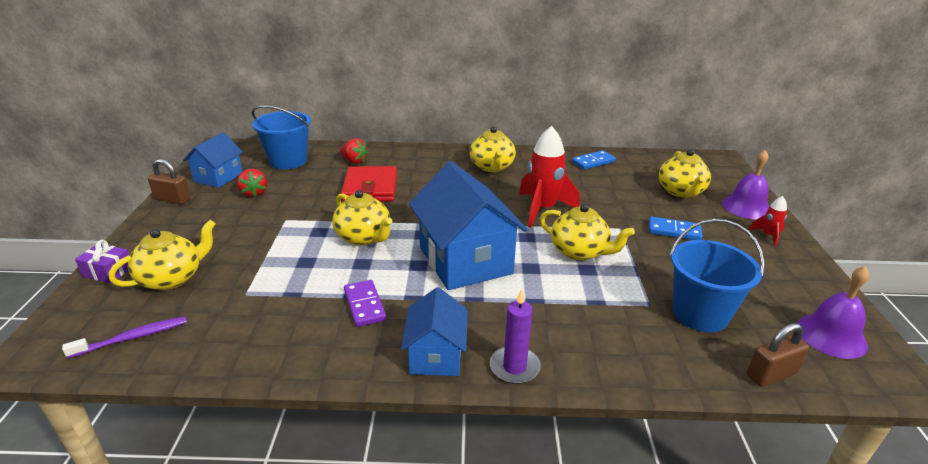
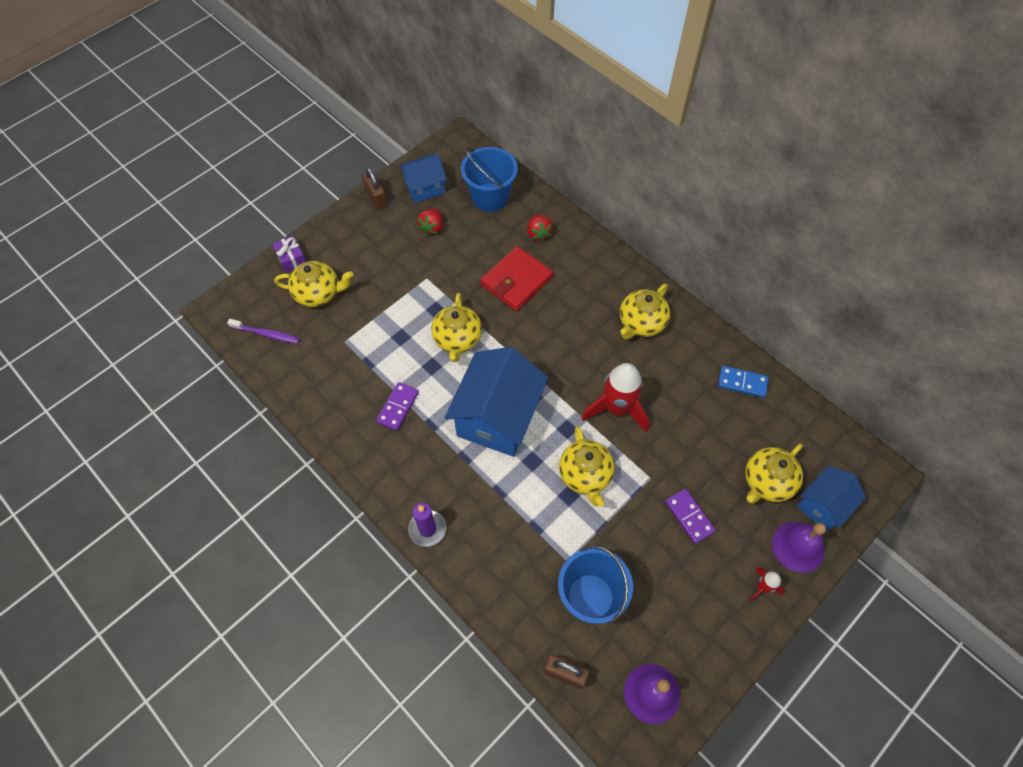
camera: 45 degrees right, 30 degrees up
(436, 355) = (396, 482): blue house -> blue house (823, 505)
(674, 231) = (689, 516): blue domino -> purple domino

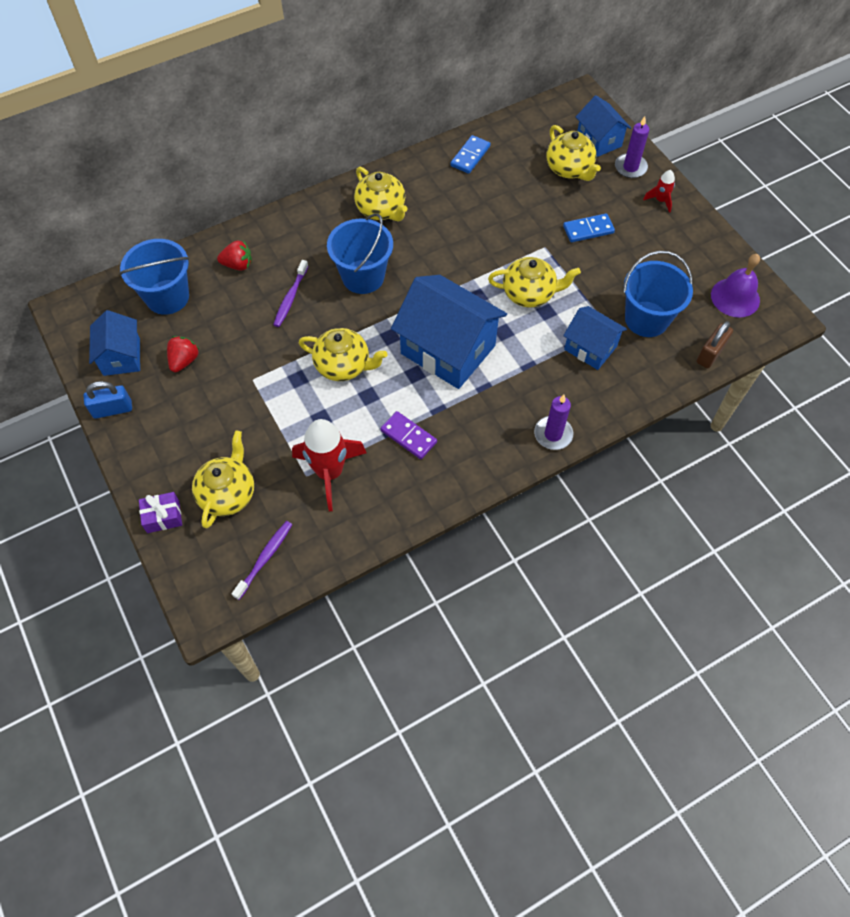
camera: 75 degrees left, 0 degrees up
(376, 198) = (112, 409): brown padlock -> blue padlock
(432, 228) = (184, 361): red strawberry -> red strawberry turned 105 degrees counterclockwise
(516, 281) = (290, 298): red wallet -> purple toothbrush
(536, 546) = (590, 348): none -> blue house
(557, 329) = (363, 277): none -> blue bucket
(616, 408) = (468, 252): red rocket -> red rocket (329, 472)
(689, 516) = (588, 229): purple domino -> blue domino
(798, 546) = (630, 167): purple bell -> purple candle

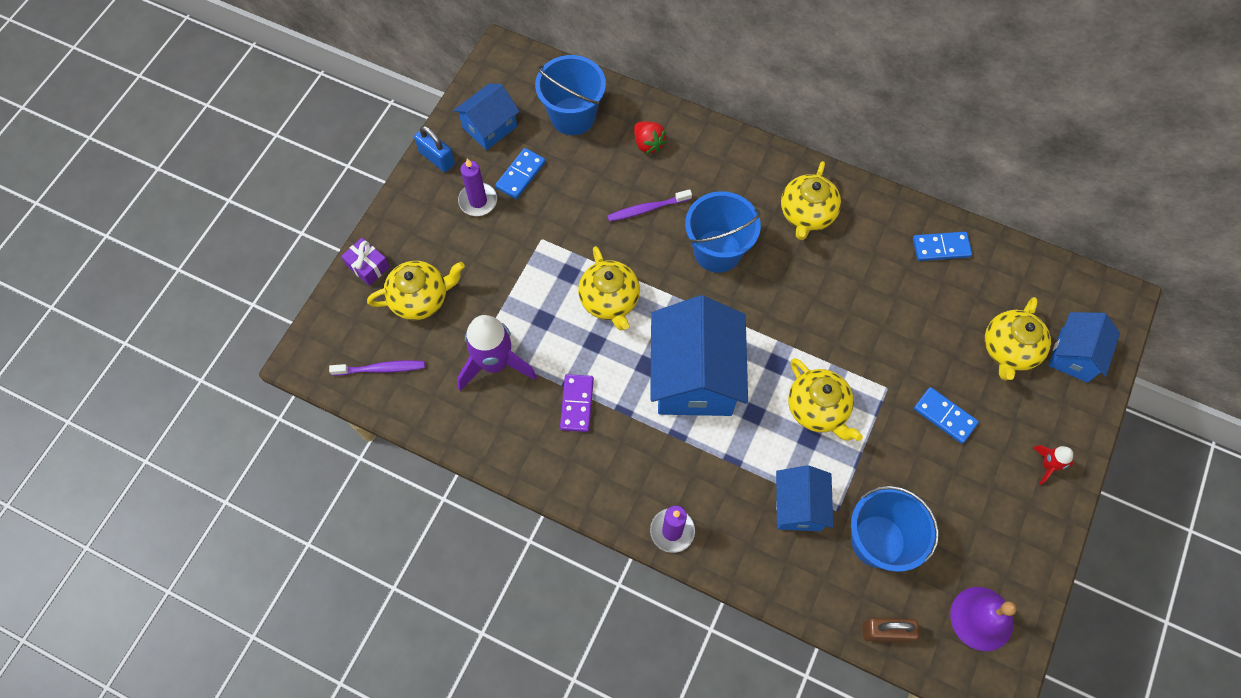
camera: 55 degrees right, 5 degrees up
(184, 361) = (520, 175): red strawberry -> blue domino
(329, 472) = (495, 363): red rocket -> purple rocket
(630, 167) = (1066, 408): purple candle -> purple candle (478, 201)

